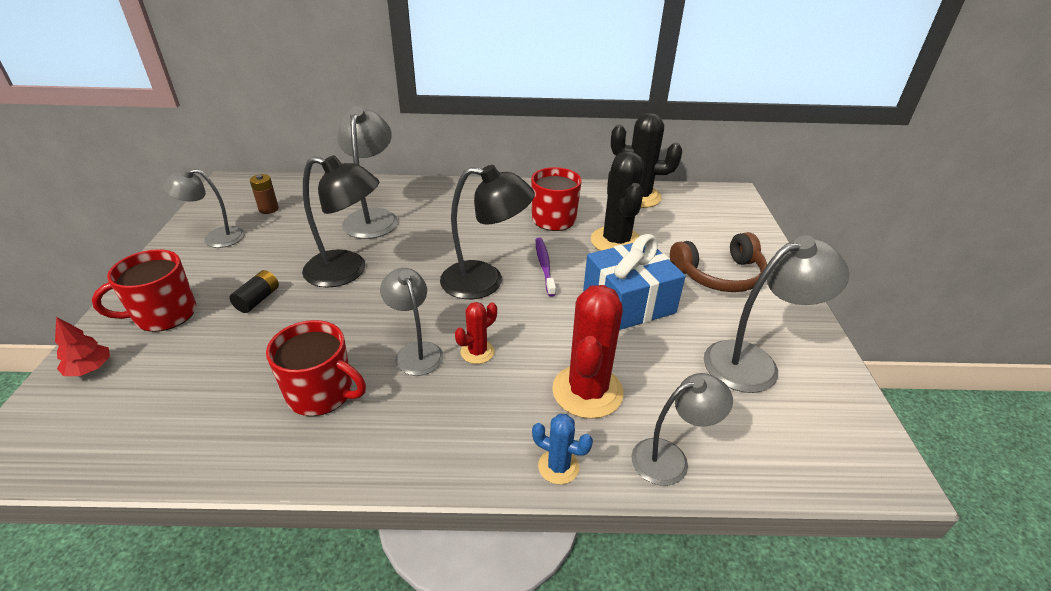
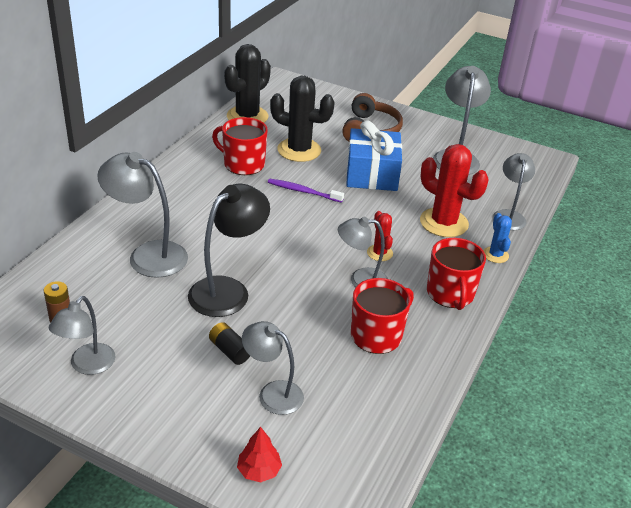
camera: 65 degrees left, 0 degrees up
(164, 314) = (207, 415): red mug -> red mug (450, 294)
(202, 344) = (272, 393): none -> grey lamp
(485, 282) = (301, 224): black lamp -> none
(558, 466) = (495, 255): blue cactus -> blue cactus turned 60 degrees counterclockwise

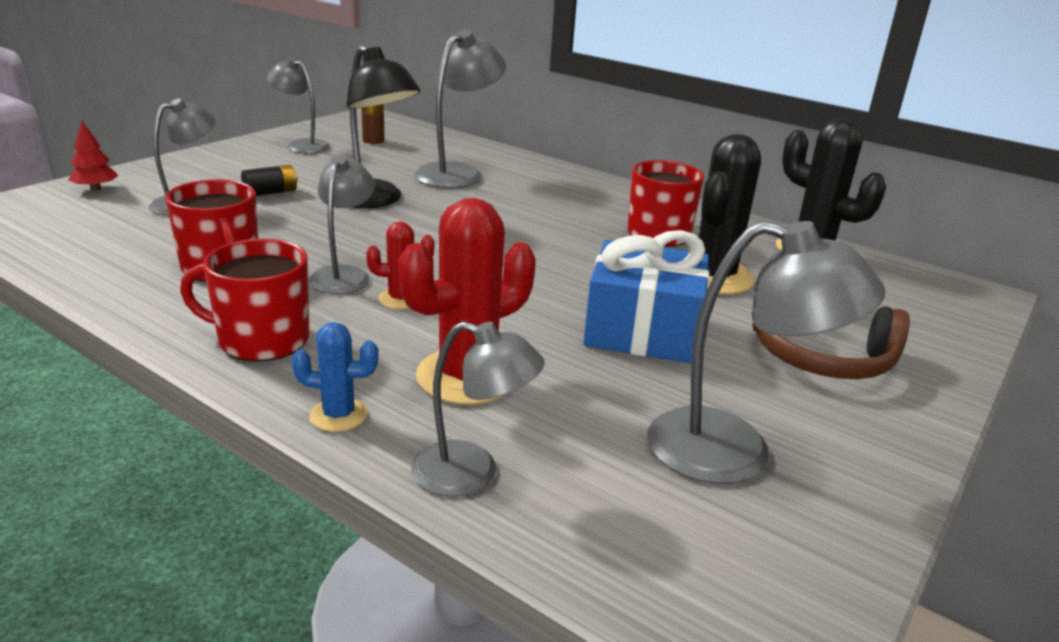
camera: 100 degrees right, 10 degrees down
(303, 191) = (584, 265): purple toothbrush -> none

